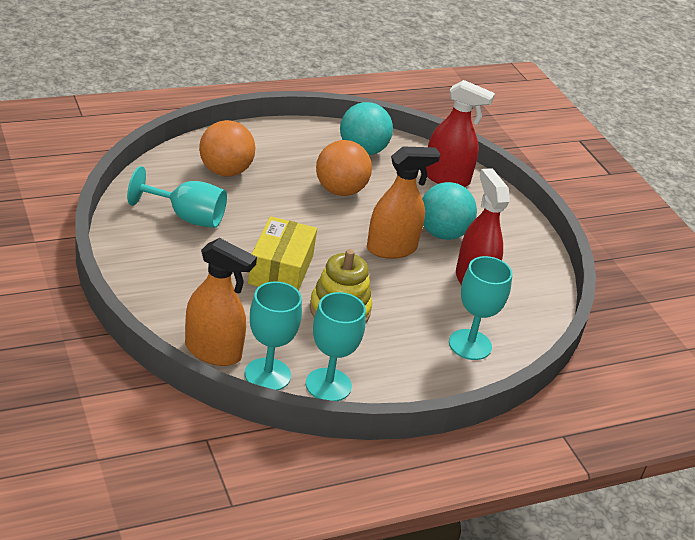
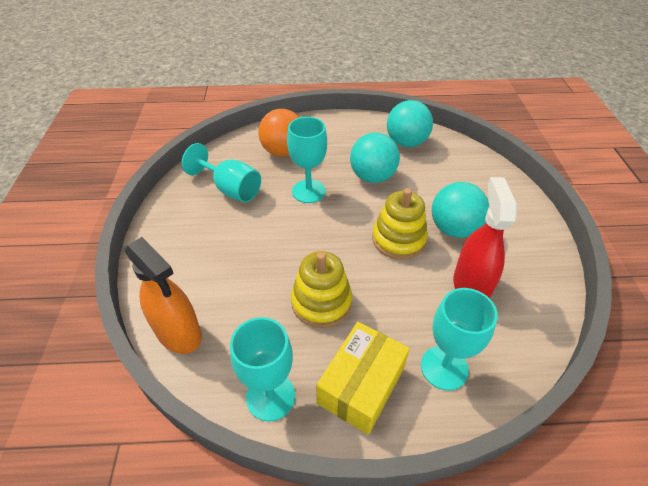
camera: 25 degrees right, 10 degrees up
(267, 375) = (215, 371): turquoise goblet -> turquoise goblet (308, 191)
(280, 270) = (285, 250): yellow box -> yellow box (361, 385)
(340, 190) = (372, 177): orange ball -> turquoise ball
(392, 248) = (398, 239): orange spray bottle -> yellow stacking toy
(446, 178) = (474, 174): red spray bottle -> none

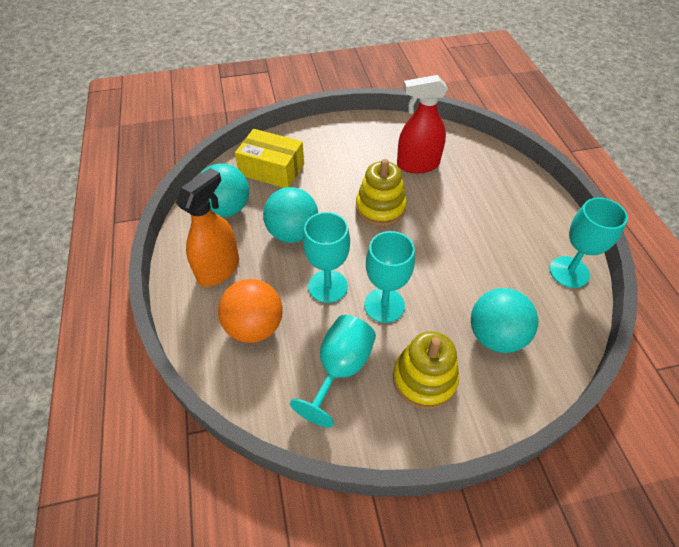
camera: 100 degrees left, 5 degrees up
(179, 333) = (551, 355): orange spray bottle -> orange spray bottle (218, 269)
(321, 302) = (471, 253): yellow stacking toy -> yellow stacking toy (424, 379)
(361, 385) = (532, 221): yellow box -> yellow box (272, 169)
(444, 367) = (496, 179): turquoise goblet -> turquoise goblet (384, 305)
(454, 229) = (356, 173): turquoise ball -> turquoise ball (495, 336)

